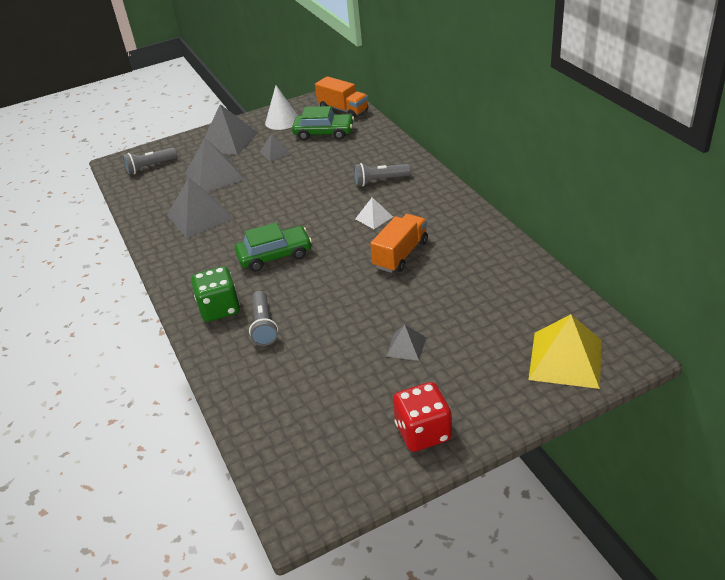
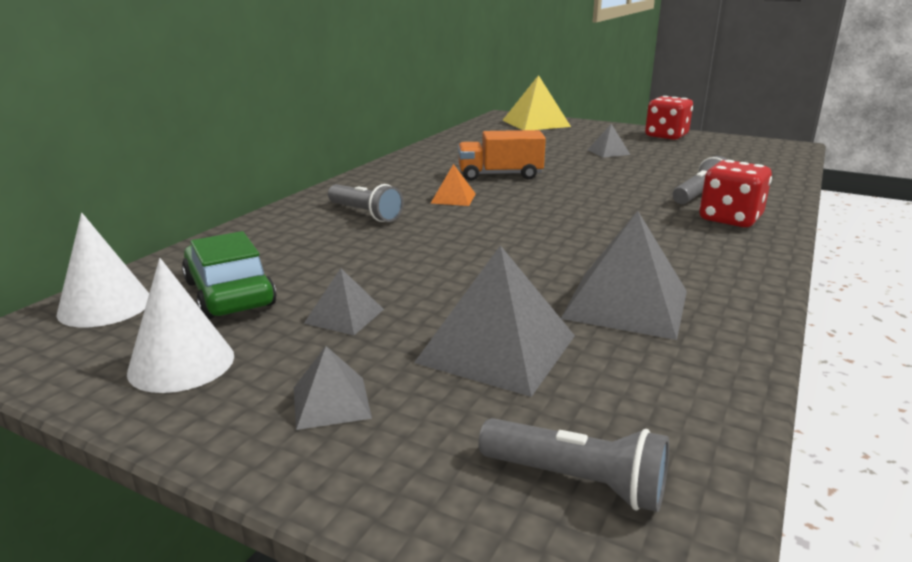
camera: 130 degrees left, 15 degrees down
(219, 309) = (730, 219): green dice -> red dice
(228, 141) = (331, 402): grey pyramid -> grey pyramid, size x0.52
(275, 255) = (603, 222): green car -> none
(343, 110) = (105, 306): orange truck -> white cone
(374, 217) = (453, 198): white pyramid -> orange pyramid

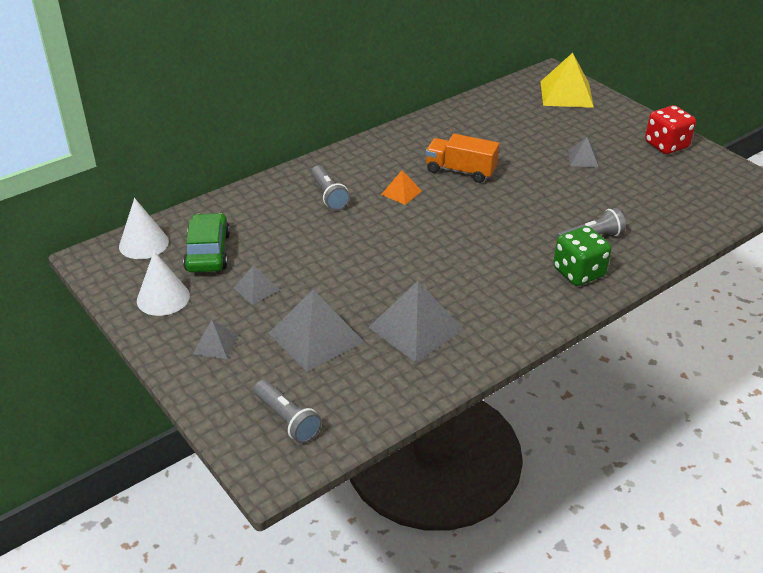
camera: 25 degrees right, 15 degrees up
(730, 219) = (578, 272): red dice -> green dice

